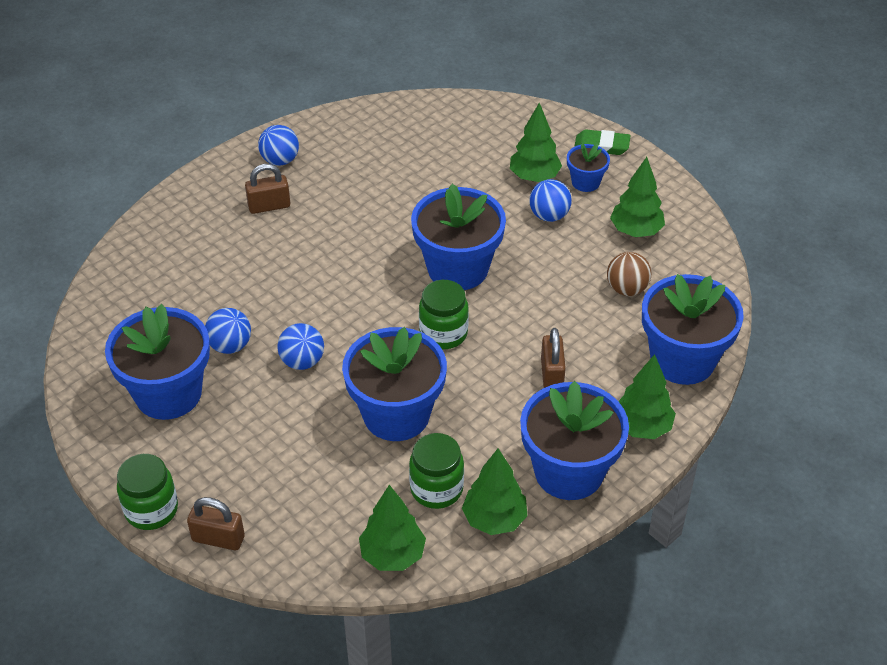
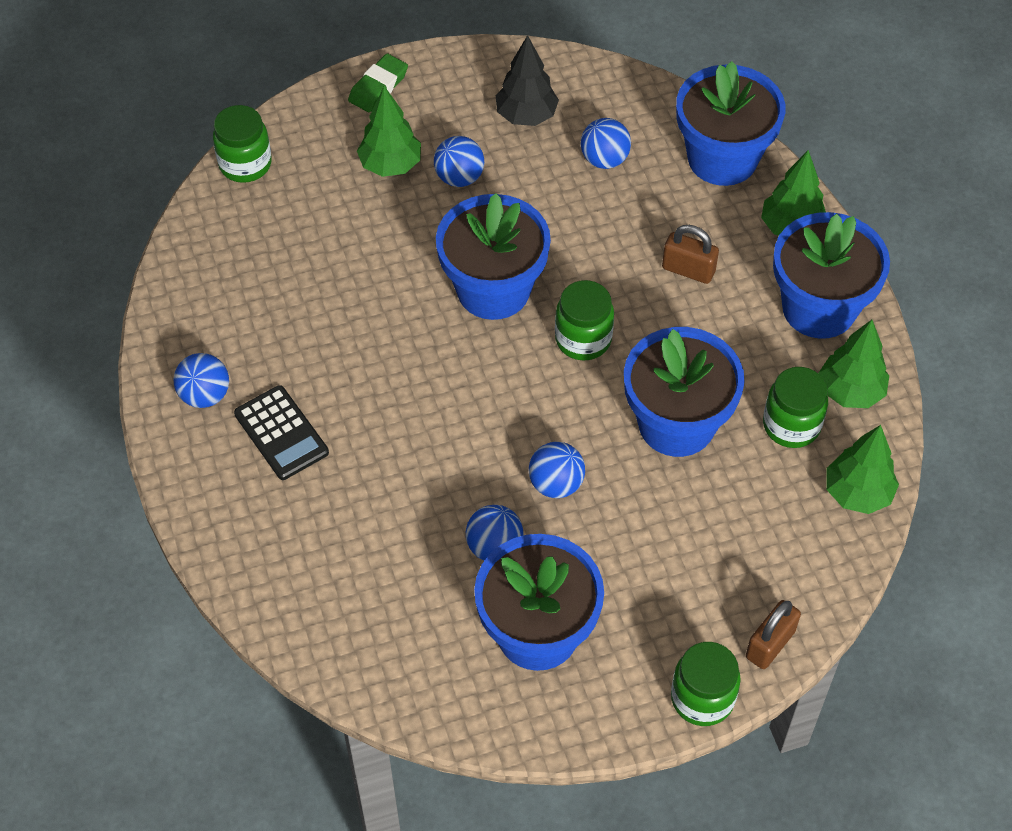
camera: 65 degrees left, 10 degrees up
(269, 206) = (281, 433): brown padlock -> black calculator
(483, 109) = (245, 164): none -> green jar
(585, 182) = (427, 125): blue flower pot -> none
(626, 289) = (604, 159): brown ball -> blue ball
(636, 231) = (526, 116): green tree -> black tree

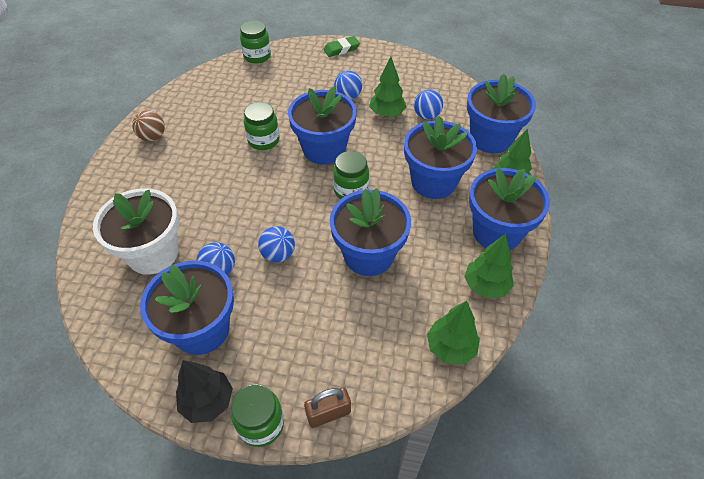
camera: 30 degrees right, 5 degrees down
(205, 395) = (153, 137): blue ball -> brown ball
(281, 433) = (169, 168): black calculator -> none
(379, 571) = (153, 254): none -> white flower pot
(390, 165) = (320, 80): green tree -> green tree (387, 114)
(526, 116) = (401, 84): black tree -> black tree (208, 401)
(688, 270) = (433, 182): brown padlock -> blue flower pot
(791, 425) = (436, 287): green jar -> green jar (263, 140)

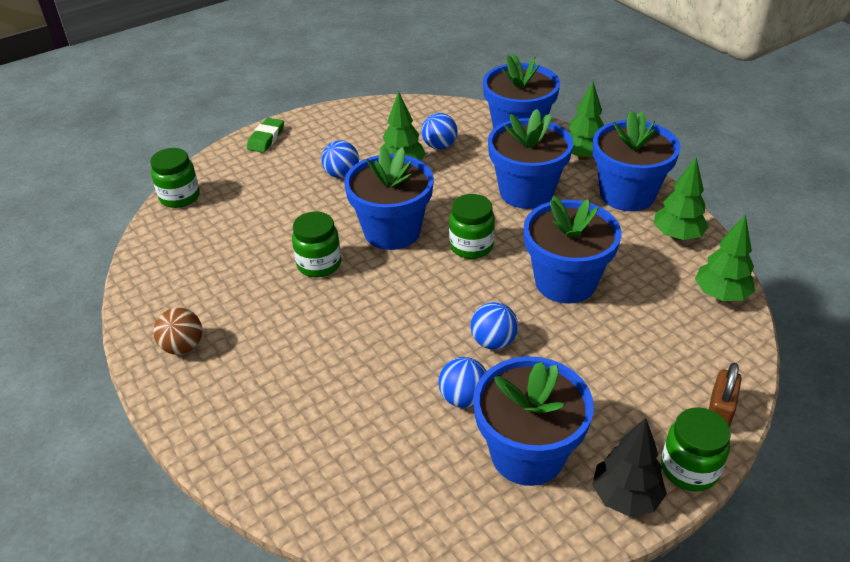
camera: 45 degrees left, 10 degrees down
(153, 254) = (373, 440): white flower pot -> none

